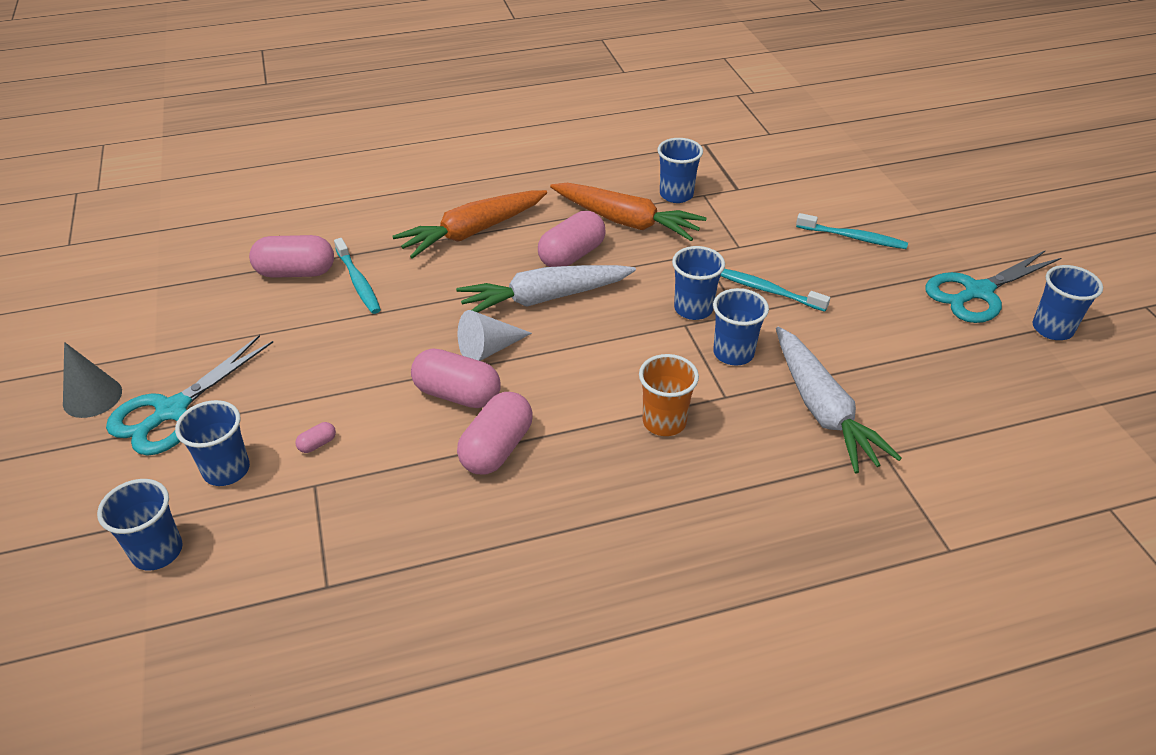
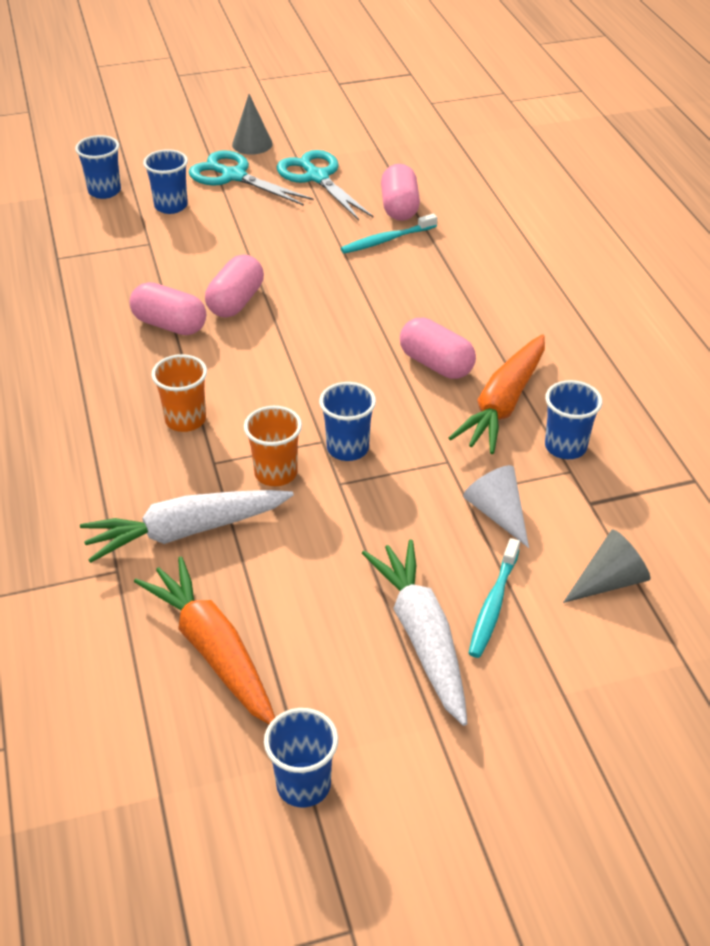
camera: 90 degrees right, 0 degrees up
(317, 444) = (190, 240): pink capsule -> none
(472, 232) = (470, 298): orange carrot -> orange carrot (212, 649)
(488, 349) = (292, 316): white cone -> white cone (497, 513)
(544, 298) = (364, 346): white carrot -> white carrot (421, 636)
(733, 353) = (276, 473): blue cup -> orange cup
(767, 290) = (380, 510): turquoise toothbrush -> none
(814, 187) = (609, 581): none -> grey cone
(977, 292) = (381, 718): turquoise scissors -> turquoise scissors (317, 177)

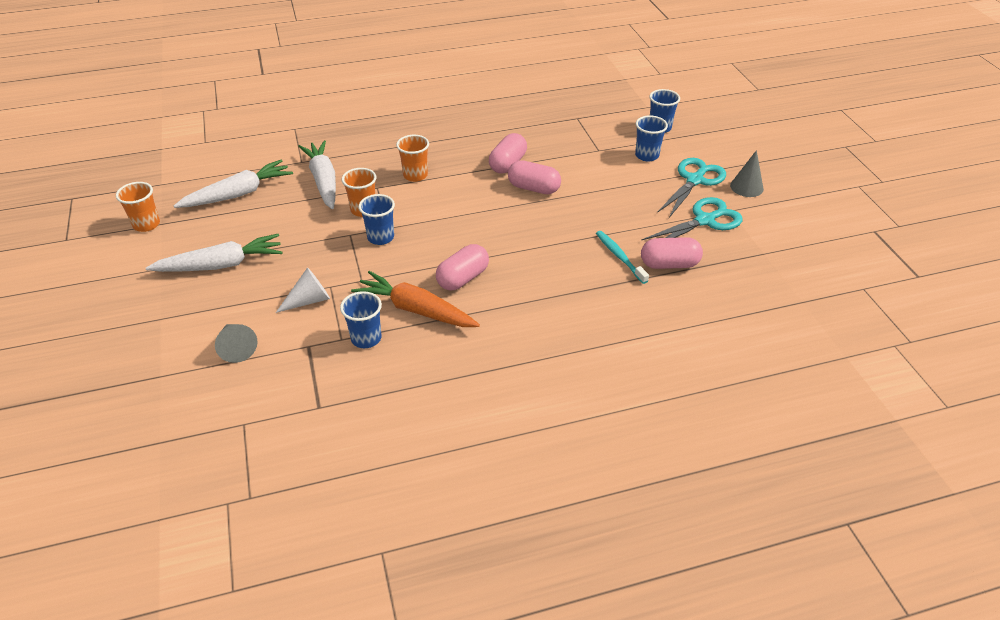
camera: 90 degrees right, 0 degrees up
(212, 649) = (239, 194): orange carrot -> white carrot
(303, 785) = (146, 224): blue cup -> orange cup
(493, 605) = (234, 294): turquoise toothbrush -> none

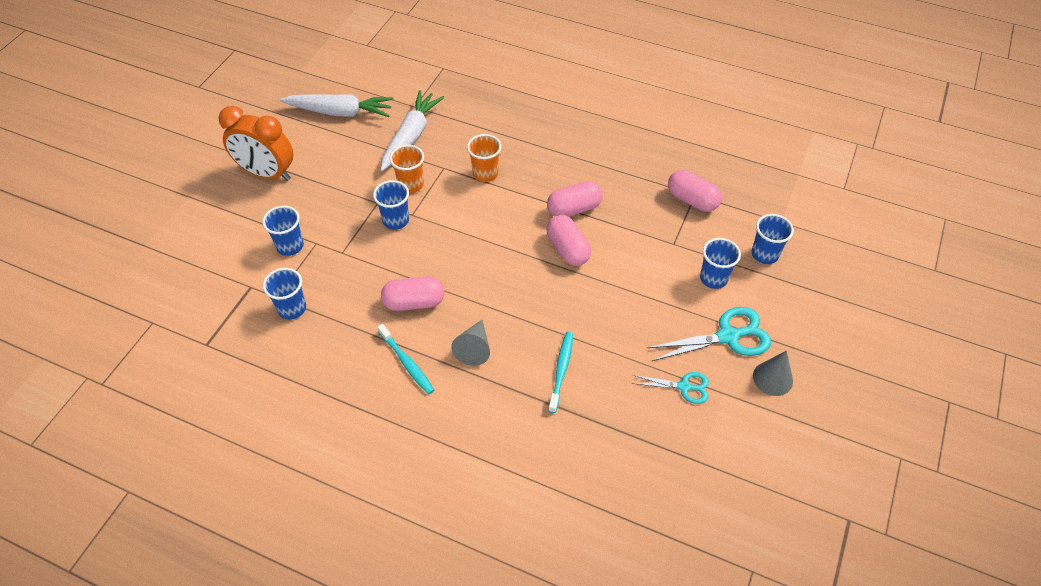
camera: 40 degrees right, 10 degrees up
(146, 224) = (256, 104): orange cup -> none
(221, 265) = (267, 173): white carrot -> orange clock
(236, 347) = (207, 255): grey cone -> grey cone (474, 348)
(309, 300) = (290, 246): white cone -> blue cup
(415, 309) = (350, 307): orange carrot -> none
(506, 317) = (407, 363): none -> turquoise toothbrush
(669, 264) = (595, 409): pink capsule -> pink capsule (692, 200)
(705, 220) = (684, 387): turquoise scissors -> turquoise scissors, size x0.60

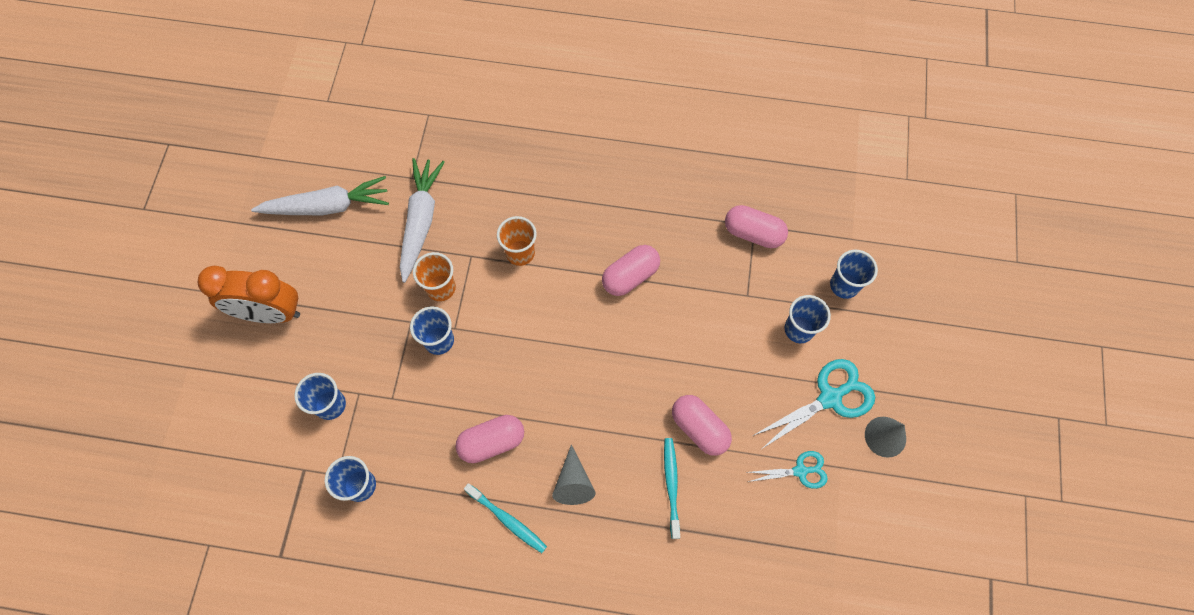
camera: 15 degrees left, 15 degrees up
(567, 249) = (637, 331): pink capsule -> pink capsule (699, 428)

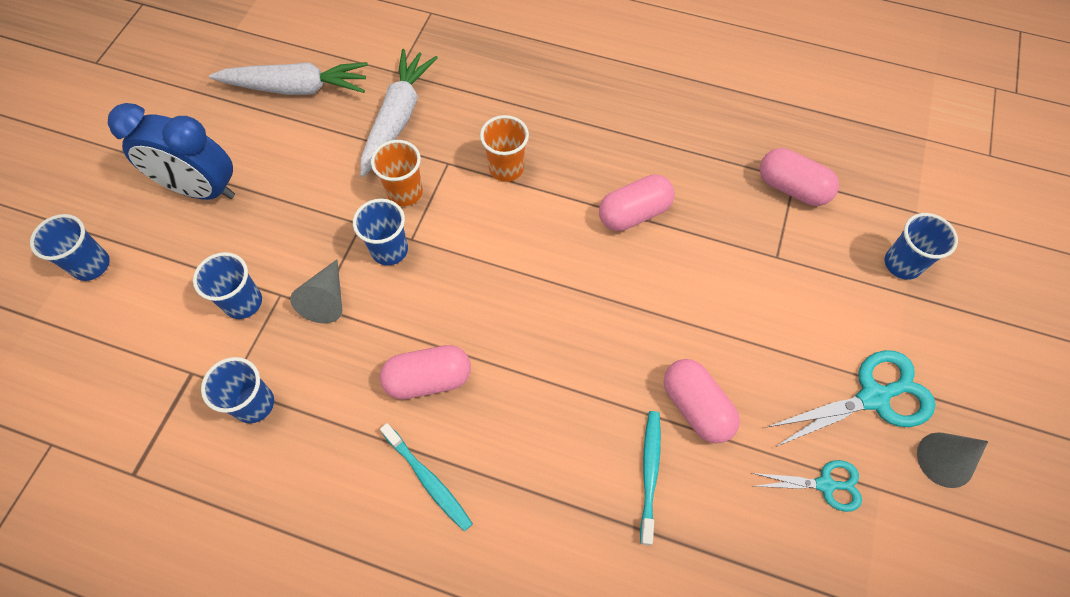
camera: 10 degrees right, 5 degrees down
(270, 313) = (201, 190): orange clock -> blue clock
(573, 483) = (522, 447): grey cone -> grey cone (326, 299)
(799, 329) = (839, 307): blue cup -> blue cup (91, 265)

